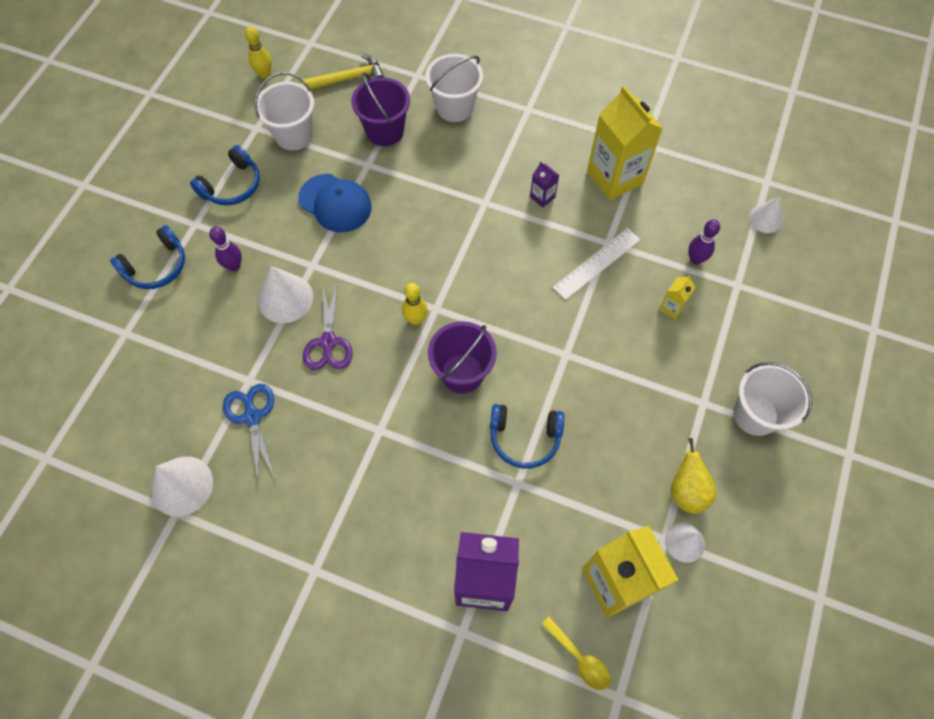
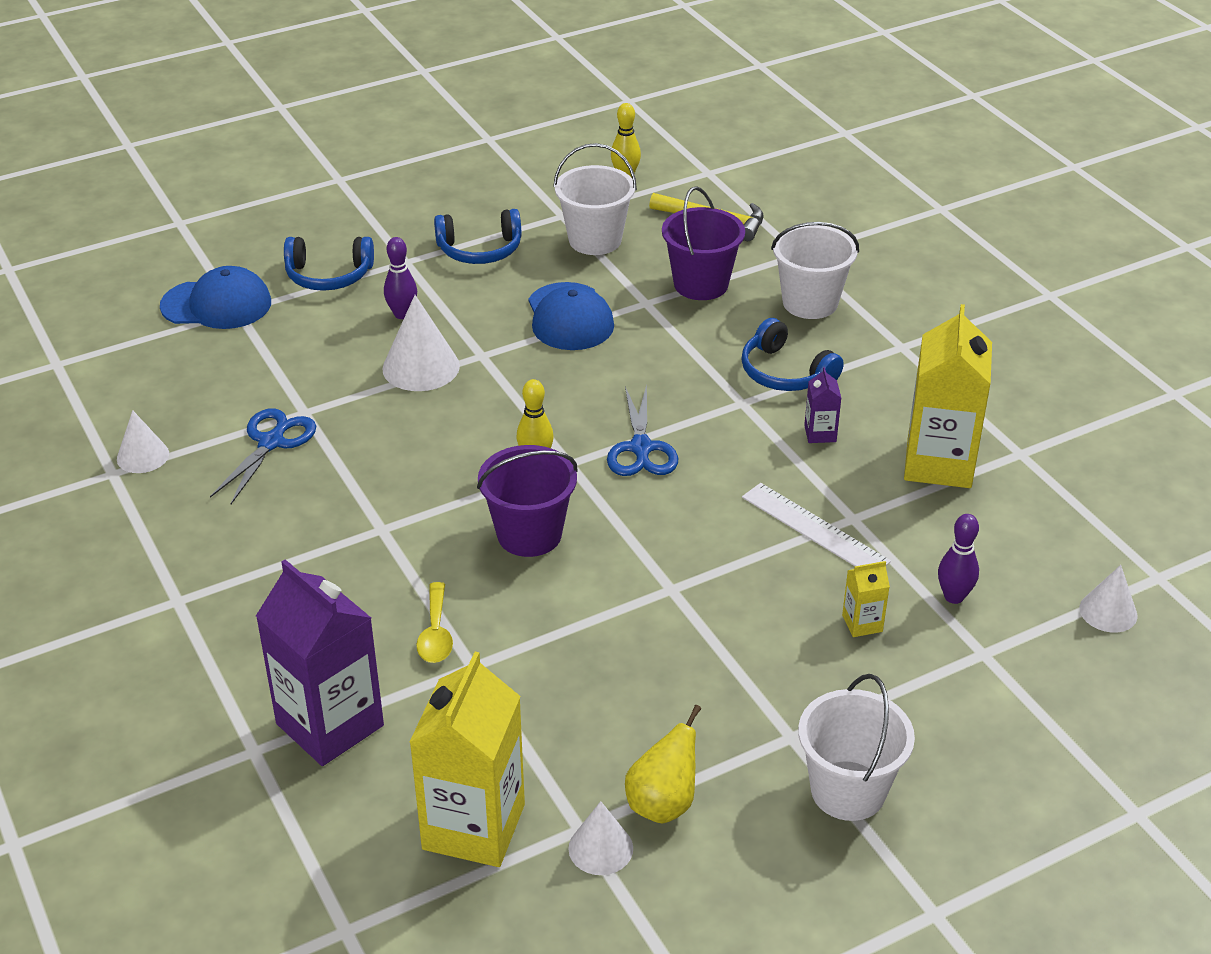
camera: 40 degrees right, 25 degrees down
(106, 337) = (217, 304): none -> blue cap
(182, 485) = (143, 456): white cone -> white cone, size x0.63
(328, 342) = (420, 426): purple scissors -> none
(463, 271) = (641, 448): none -> blue scissors
(524, 438) = (529, 632): blue headphones -> blue headphones (785, 373)
(580, 658) = (346, 863): yellow spoon -> yellow spoon (436, 633)
(597, 263) = (814, 529): white ruler -> white ruler turned 45 degrees clockwise

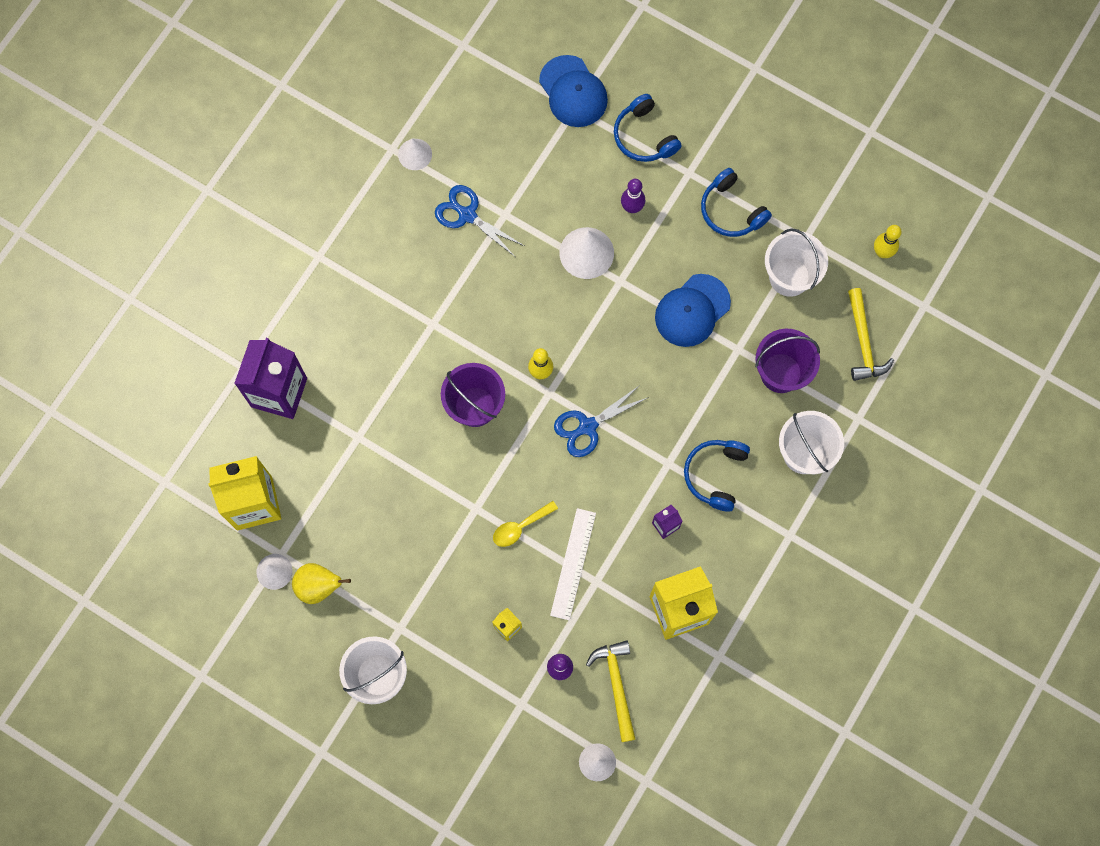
camera: 60 degrees right, 35 degrees up
(271, 442) = (467, 215): blue scissors -> blue scissors turned 135 degrees counterclockwise
(436, 633) = (370, 404): yellow spoon -> yellow spoon (520, 527)
(1008, 553) = (616, 685): none -> yellow hammer

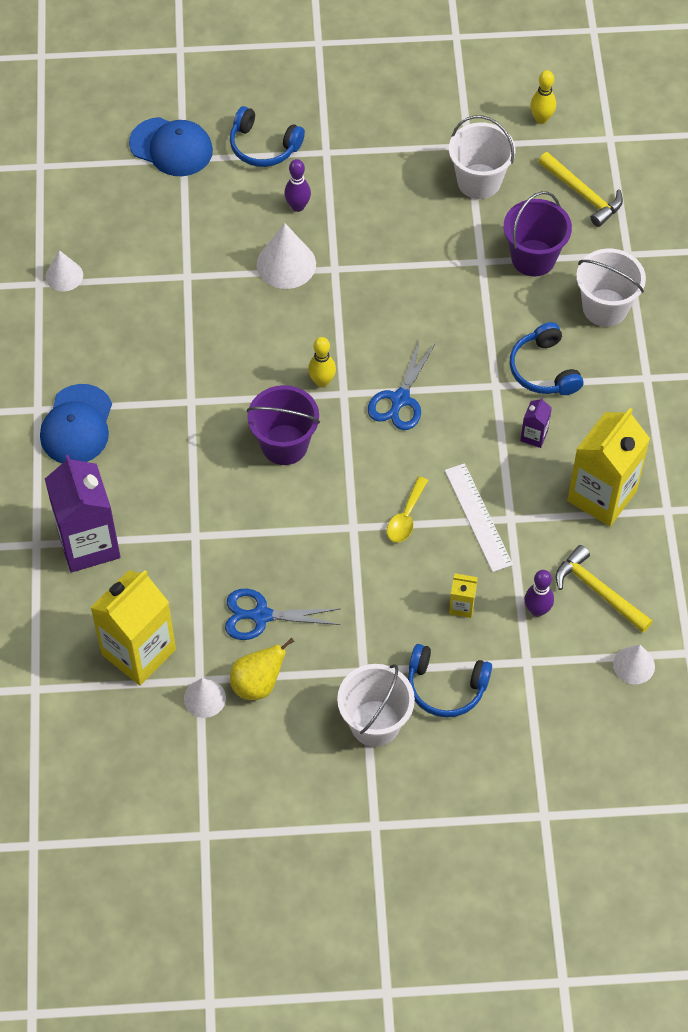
camera: 35 degrees left, 15 degrees down
(467, 215) = (152, 296): blue scissors -> blue scissors (261, 616)
(692, 310) = (417, 255): blue cap -> blue cap (77, 425)
(731, 210) = (387, 160): blue headphones -> blue headphones (445, 687)

